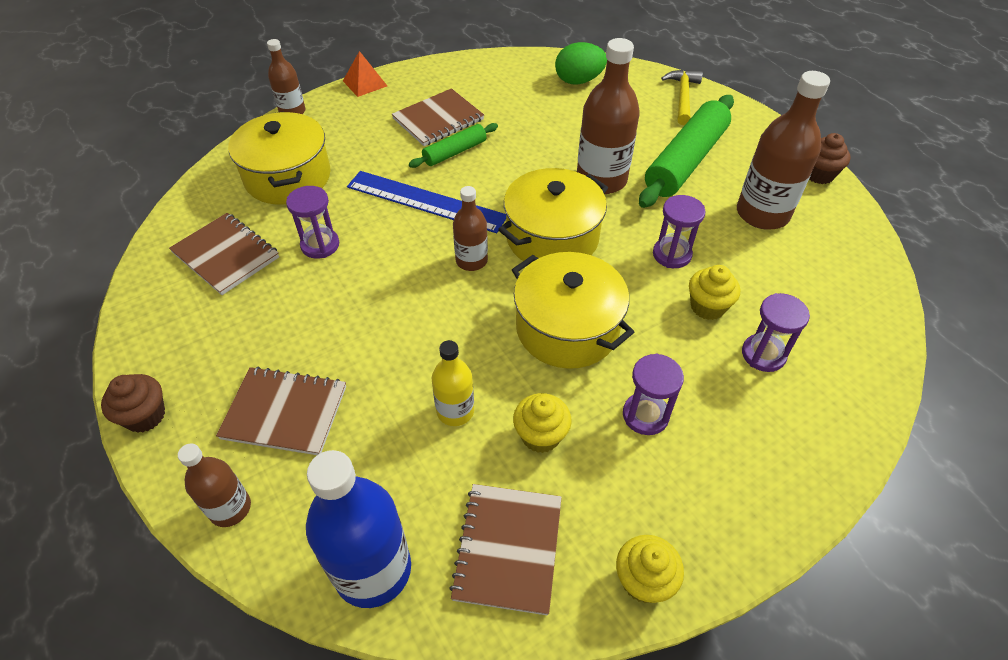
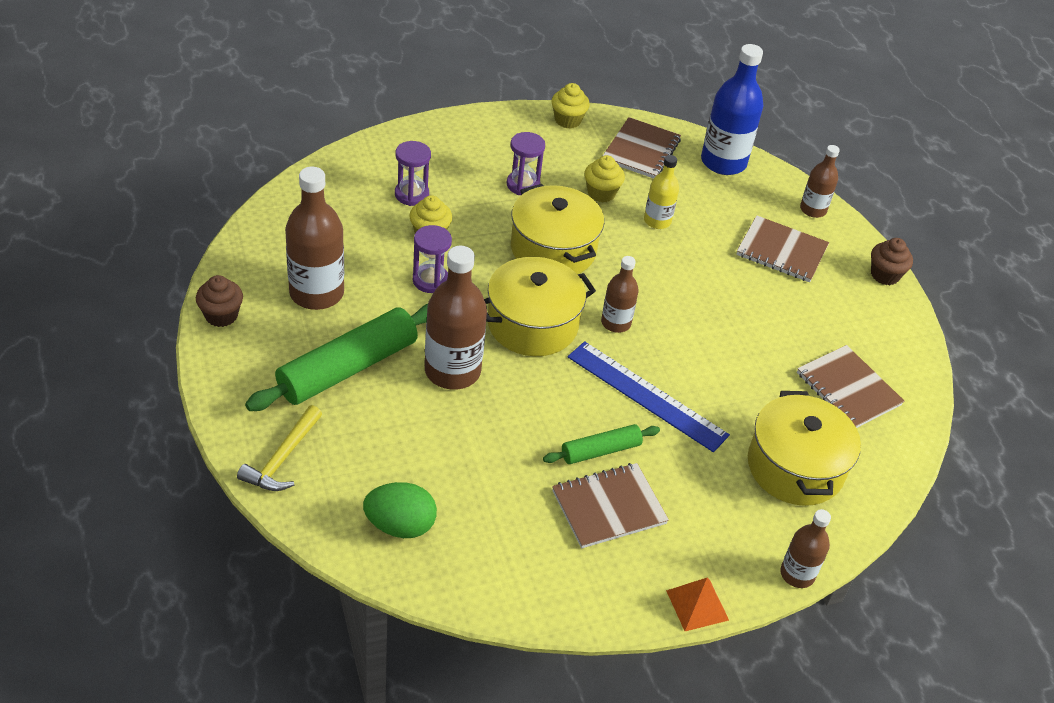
camera: 170 degrees left, 5 degrees down
(320, 245) = (757, 376): purple hourglass -> none

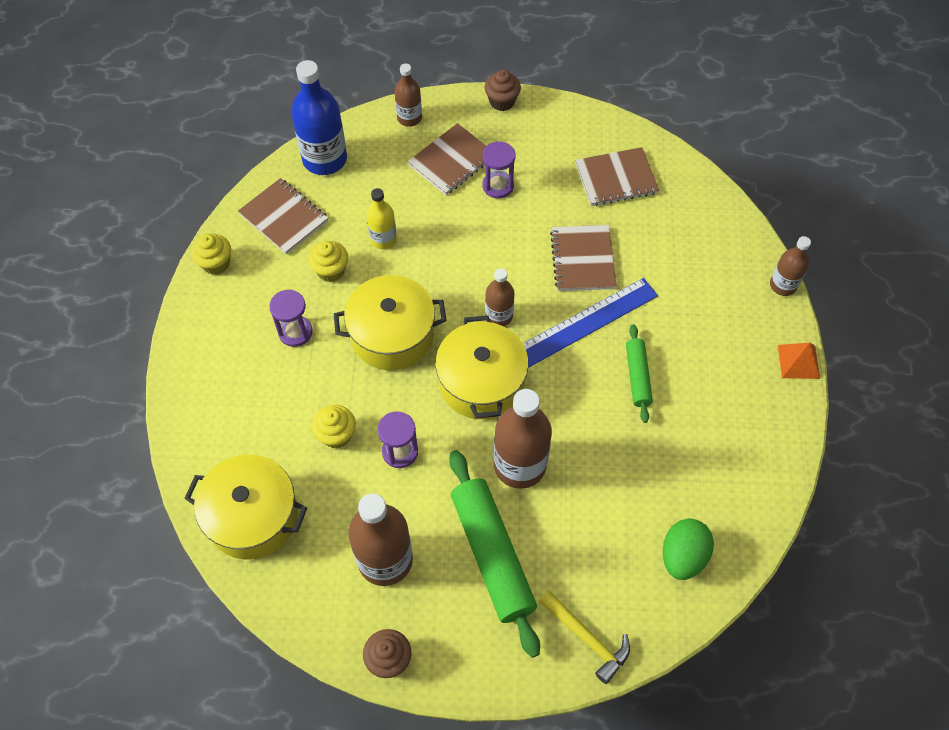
camera: 65 degrees left, 15 degrees up
(411, 194) = (273, 435): purple hourglass -> purple hourglass (498, 186)
(609, 507) = (696, 390): brown notebook -> brown notebook (583, 259)
(795, 467) = (684, 246): yellow pot -> yellow pot (253, 516)

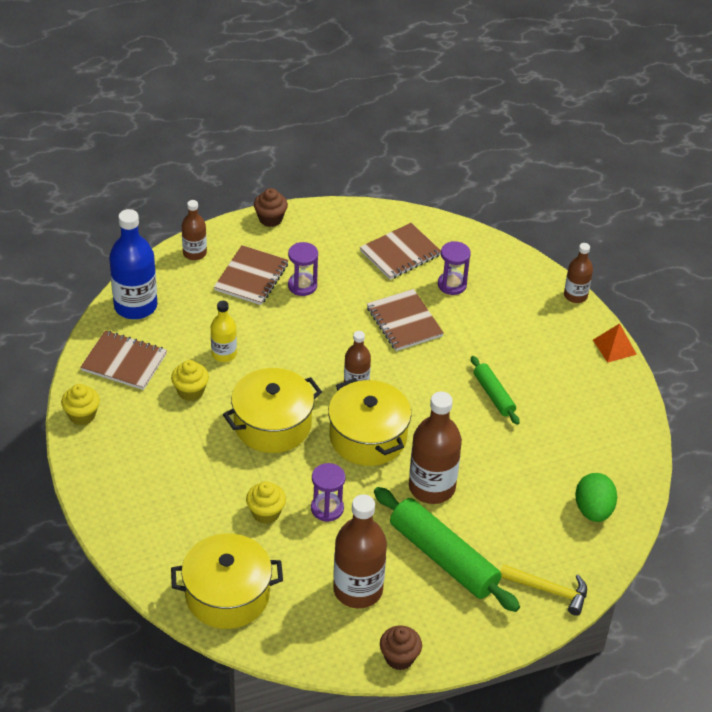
camera: 25 degrees left, 15 degrees down
(295, 332) = (186, 447): purple hourglass -> purple hourglass (452, 285)
(587, 322) = (432, 367): blue ruler -> none

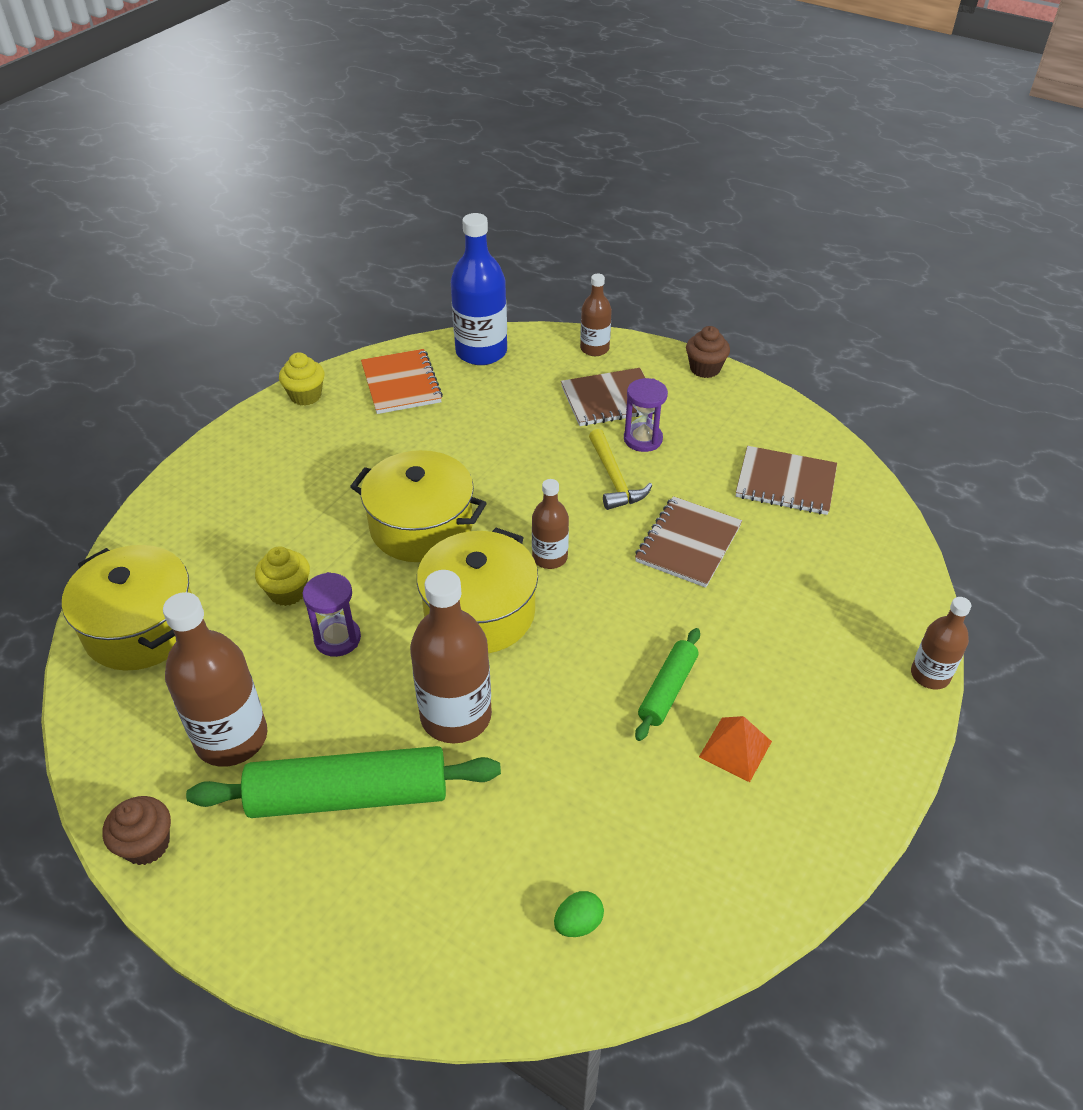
camera: 55 degrees right, 0 degrees up
(124, 362) = (401, 384): brown notebook -> orange notebook
(190, 391) = (408, 445): yellow cupcake -> none
(224, 354) = (483, 439): yellow bottle -> none
(443, 558) = (349, 795): green rolling pin -> green rolling pin turned 75 degrees clockwise
(452, 285) = (795, 550): purple hourglass -> none
(549, 590) = (384, 954): yellow hammer -> yellow hammer (614, 479)
(593, 510) = (578, 923): green egg -> green egg, size x0.56
(614, 347) = (896, 770): orange pyramid -> orange pyramid (735, 749)

